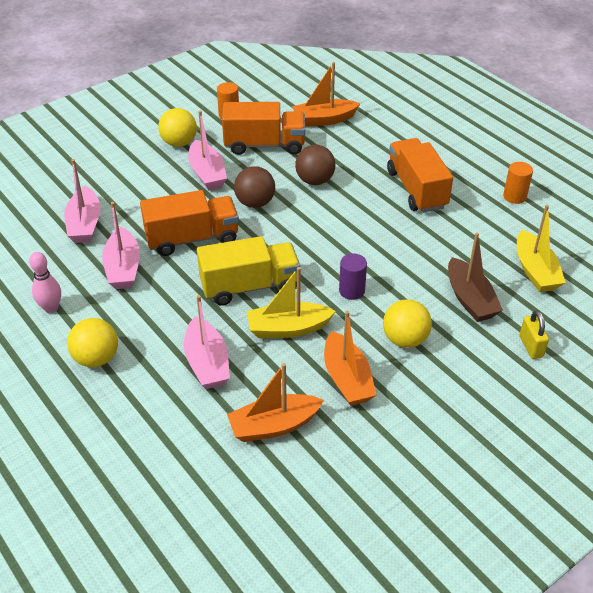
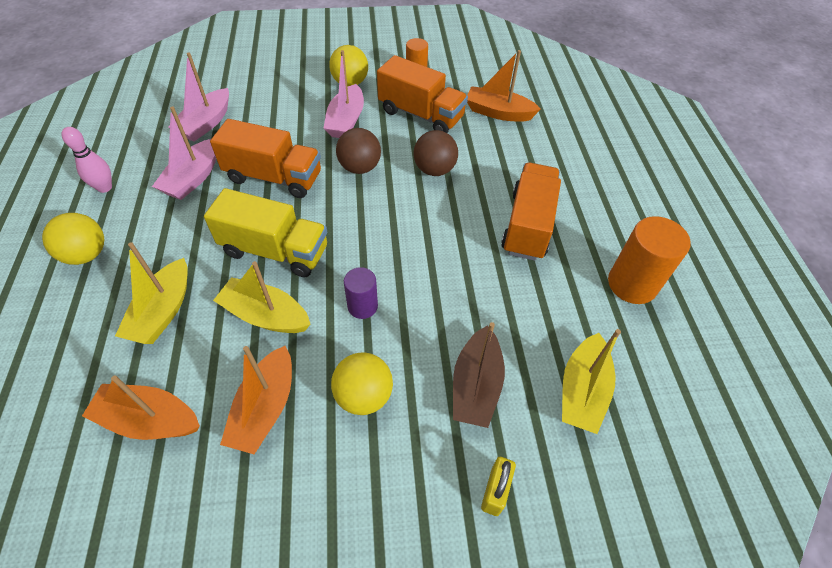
camera: 30 degrees right, 10 degrees up
(207, 363) = (163, 311): pink boat -> yellow boat
(514, 196) = (632, 284): orange cylinder -> orange cylinder, size x1.69

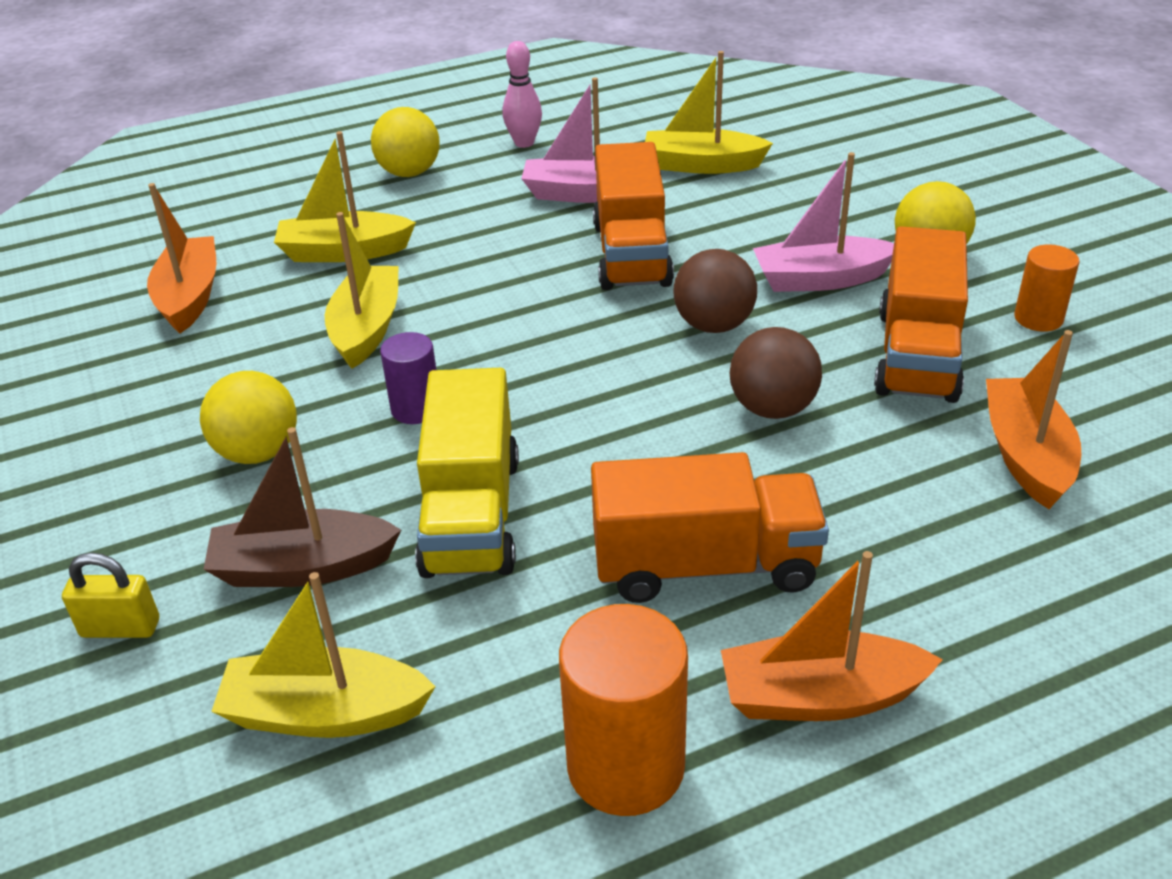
camera: 75 degrees right, 15 degrees down
(206, 123) = (702, 165): pink boat -> yellow boat
(265, 408) = (221, 373): orange boat -> orange boat (820, 696)
(275, 251) = (485, 300): yellow truck -> yellow truck (471, 515)

